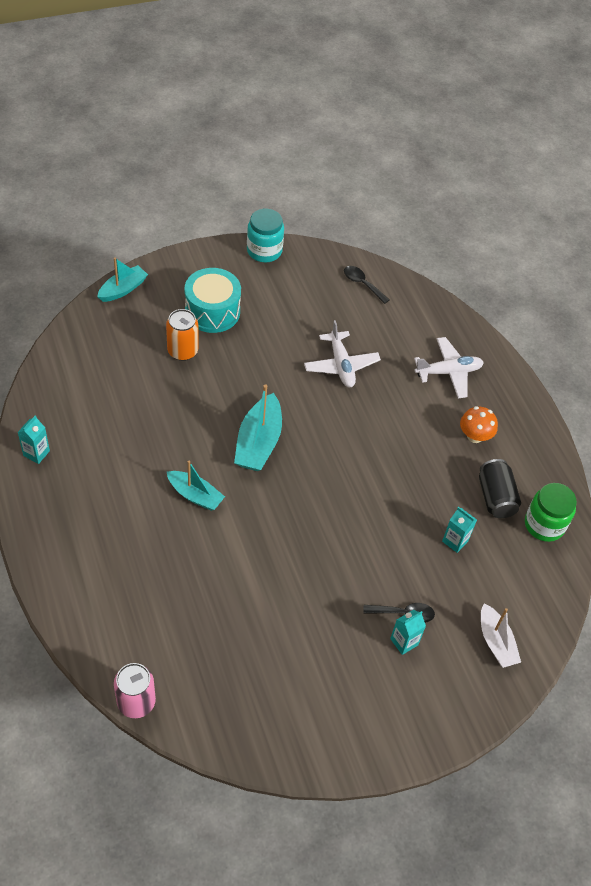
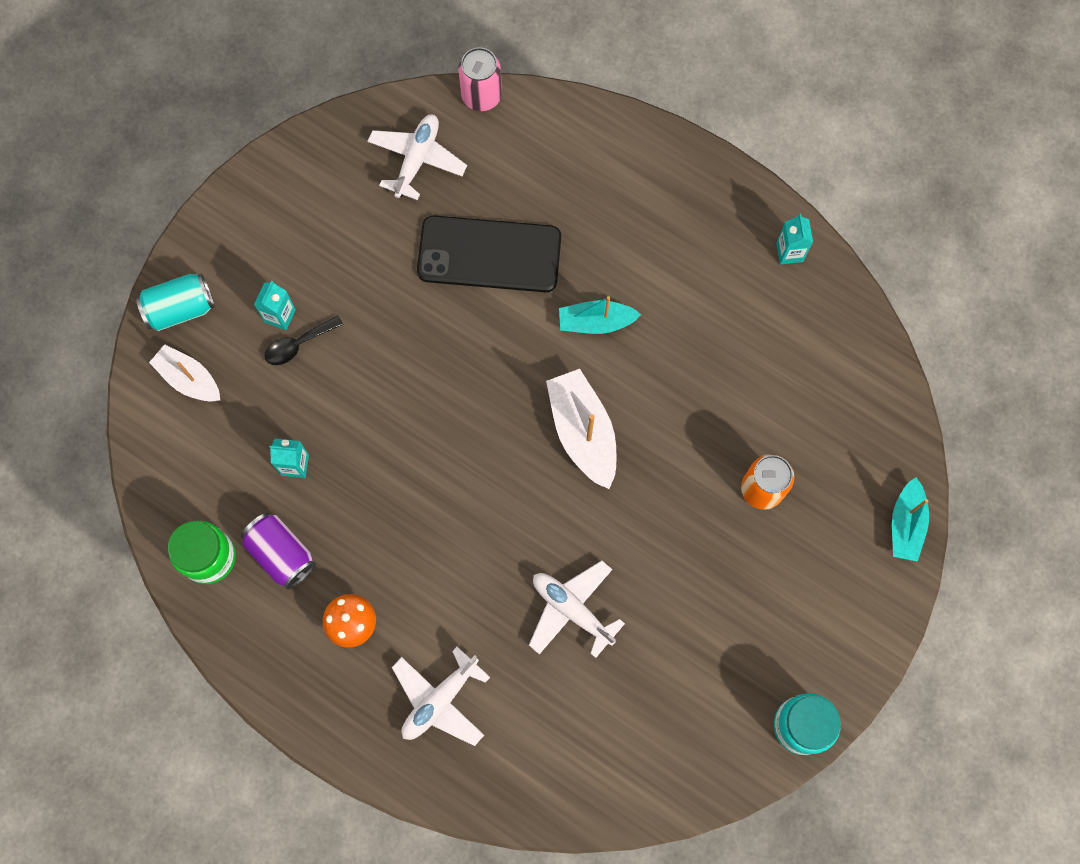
camera: 150 degrees right, 20 degrees up
(212, 311) = (779, 573): turquoise drum -> none
(223, 686) = (417, 160): none -> white plane
(227, 583) = (489, 254): none -> black phone
(258, 442) = (583, 432): turquoise boat -> white boat
(362, 284) = (639, 768): black spoon -> none
(474, 696) = (180, 309): none -> turquoise can
(495, 497) = (282, 554): black can -> purple can

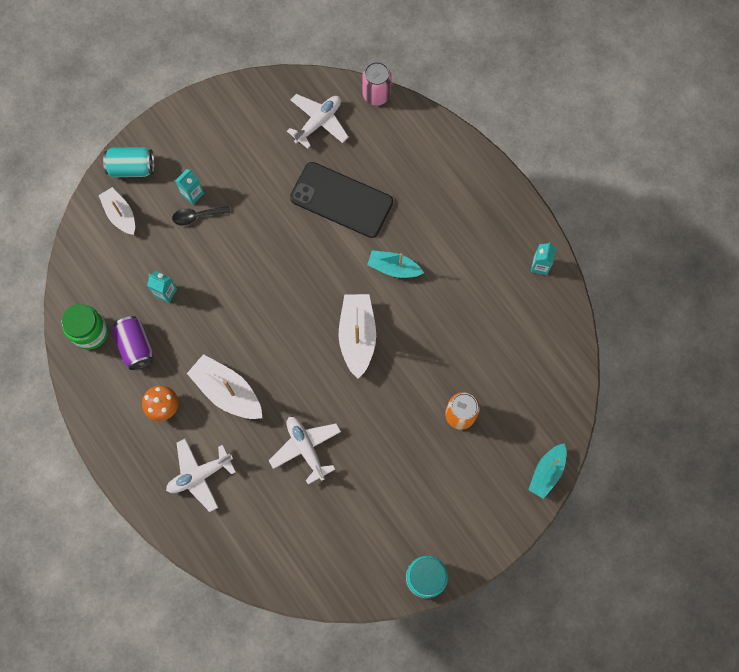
camera: 20 degrees right, 0 degrees up
(434, 571) = (227, 391): none -> white boat

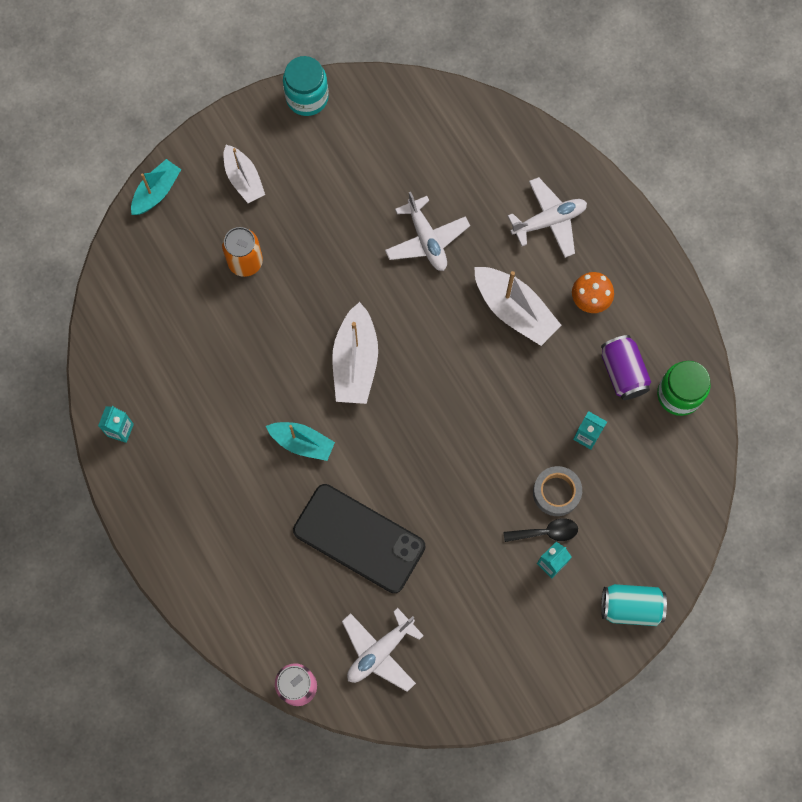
camera: 175 degrees left, 0 degrees up
(120, 215) = (644, 543): white boat -> white boat (244, 179)
(189, 246) = (556, 492): none -> grey tape

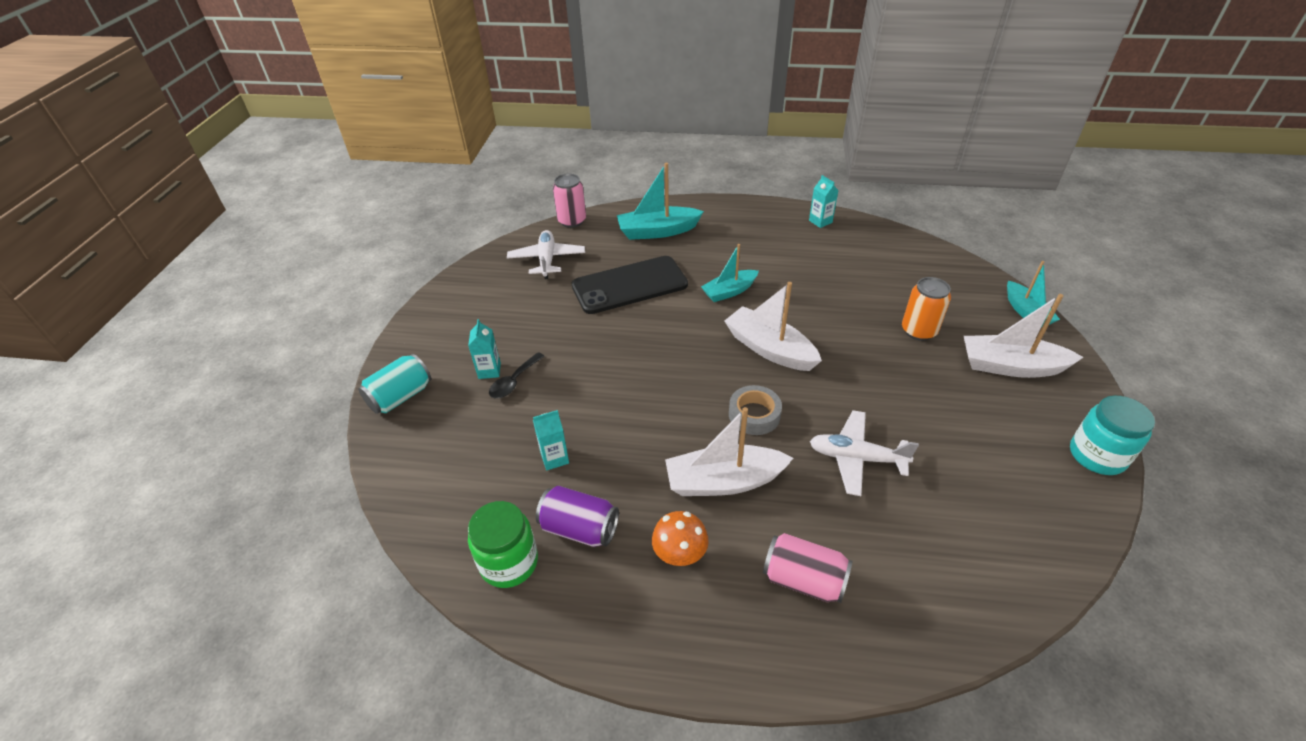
camera: 130 degrees right, 30 degrees down
(244, 179) = (1011, 366): white boat -> white boat, size x1.51
(253, 580) = (658, 231): none -> turquoise boat
(549, 221) = (803, 579): white plane -> pink can
(556, 492) = (534, 407): grey tape -> grey tape (754, 415)

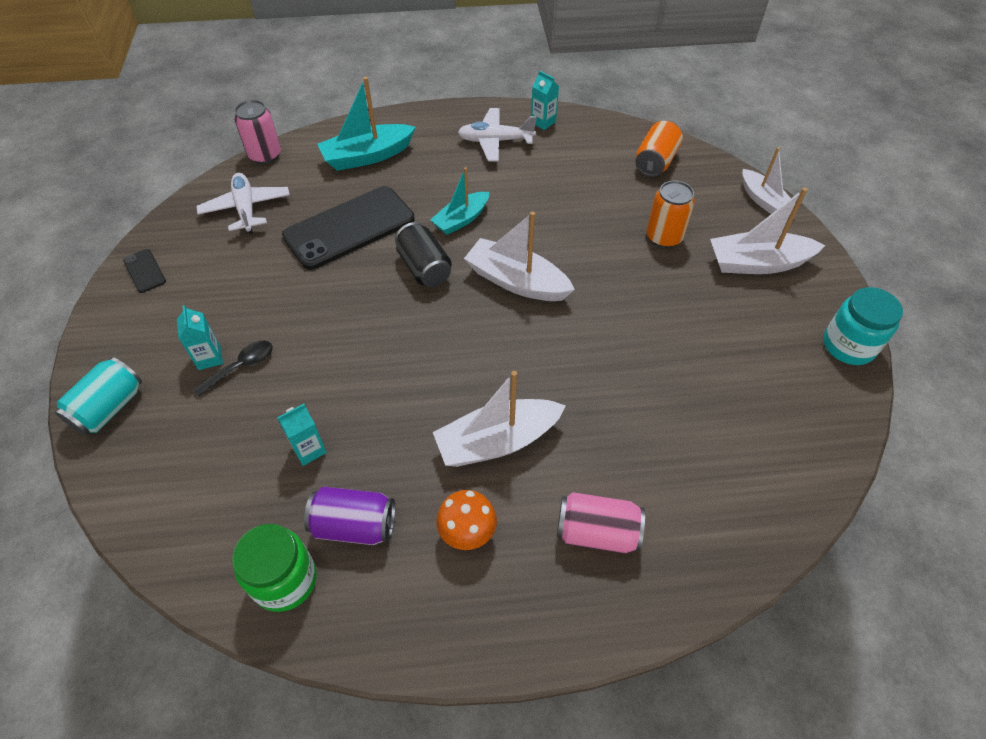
camera: 15 degrees left, 10 degrees up
(454, 296) = (144, 271): none -> black phone
(514, 382) = (241, 366): black spoon -> black spoon turned 150 degrees counterclockwise
(688, 326) = (424, 268): none -> black can
(754, 415) = (514, 360): grey tape -> none
(856, 458) = (626, 390): white plane -> white plane (495, 141)
(922, 266) = (655, 162): none -> orange can
(1026, 312) = (763, 200): turquoise boat -> white boat

